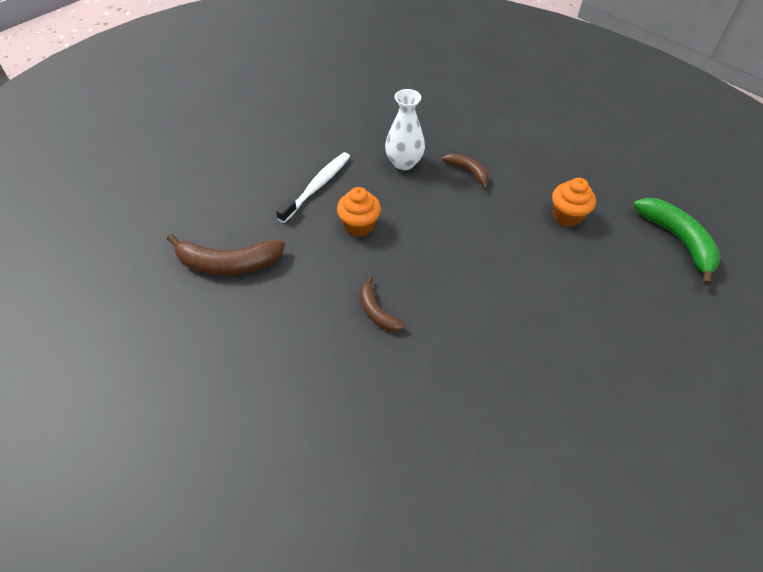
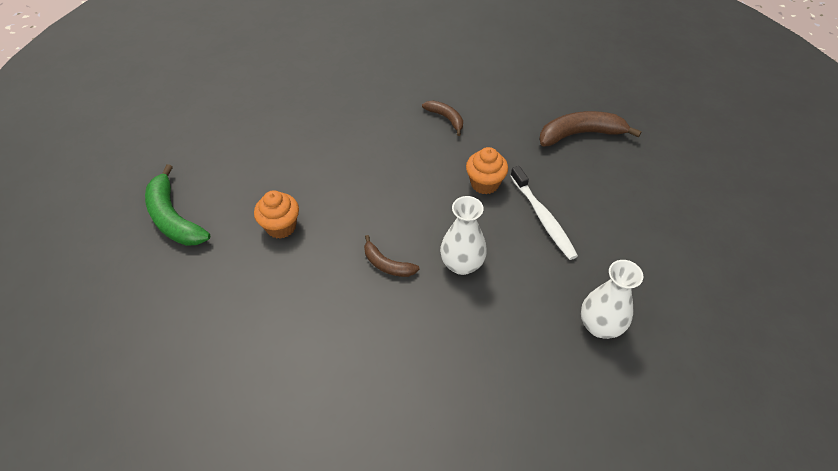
camera: 170 degrees right, 0 degrees up
(314, 112) = (600, 326): none -> white vase
(317, 186) = (543, 218): white toothbrush -> white toothbrush turned 45 degrees counterclockwise

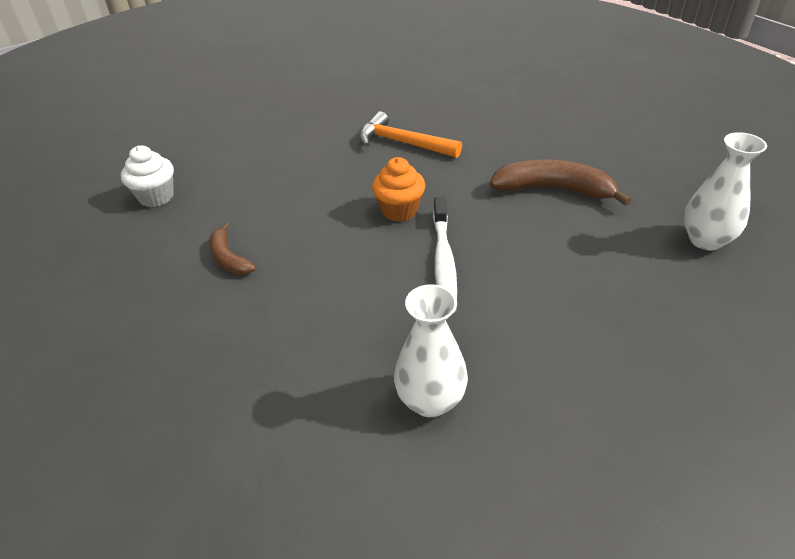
camera: 25 degrees right, 10 degrees down
(174, 218) = (71, 166): green banana -> none
(281, 226) = (156, 197): orange cupcake -> white cupcake
(446, 118) = (403, 143): brown banana -> orange hammer
(462, 264) = (310, 281): white vase -> white vase (705, 240)

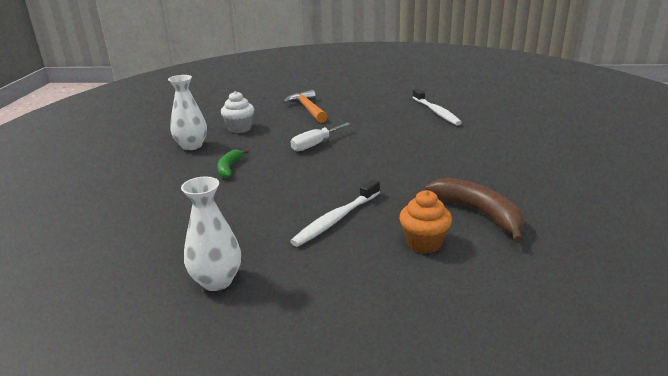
camera: 40 degrees right, 15 degrees down
(229, 258) = (229, 168): brown banana -> green banana
(290, 180) = (315, 145): none -> white screwdriver
(364, 85) = (436, 112): none -> white toothbrush
(399, 210) = (352, 183): orange cupcake -> orange cupcake (424, 243)
(403, 143) = (412, 149): orange hammer -> orange hammer (308, 109)
(705, 240) = (564, 300): white vase -> white vase (192, 146)

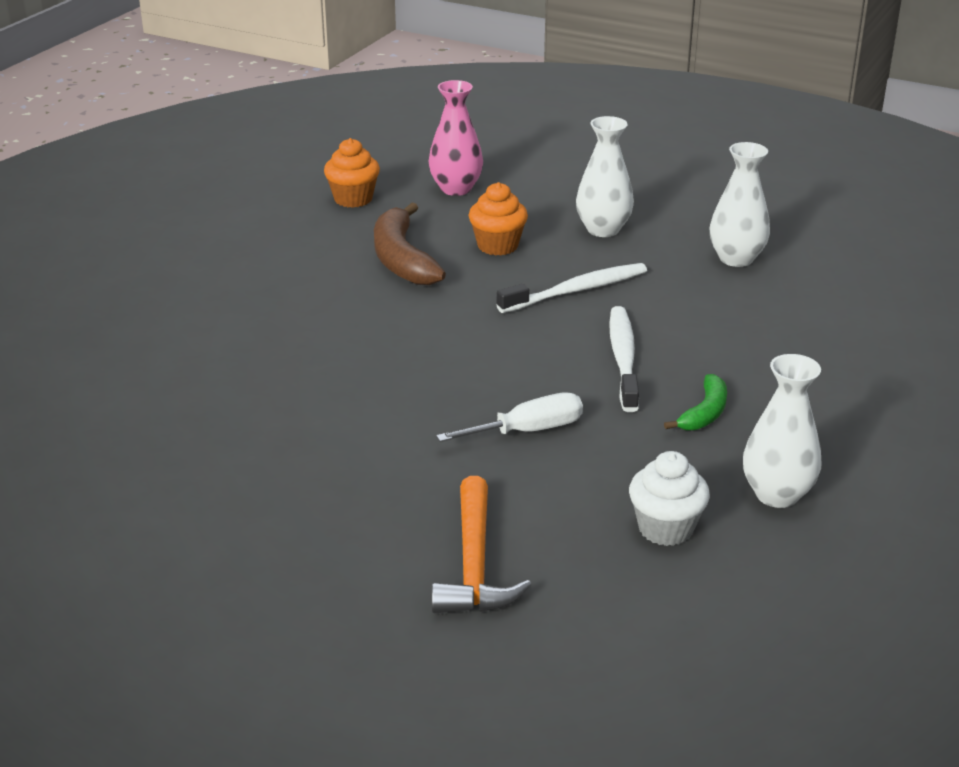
camera: 160 degrees left, 5 degrees up
(349, 285) = (603, 229): none -> white vase
(436, 112) = (209, 463): white toothbrush -> white toothbrush (623, 358)
(529, 302) = (456, 189): none -> pink vase
(597, 261) = (353, 199): none -> orange cupcake

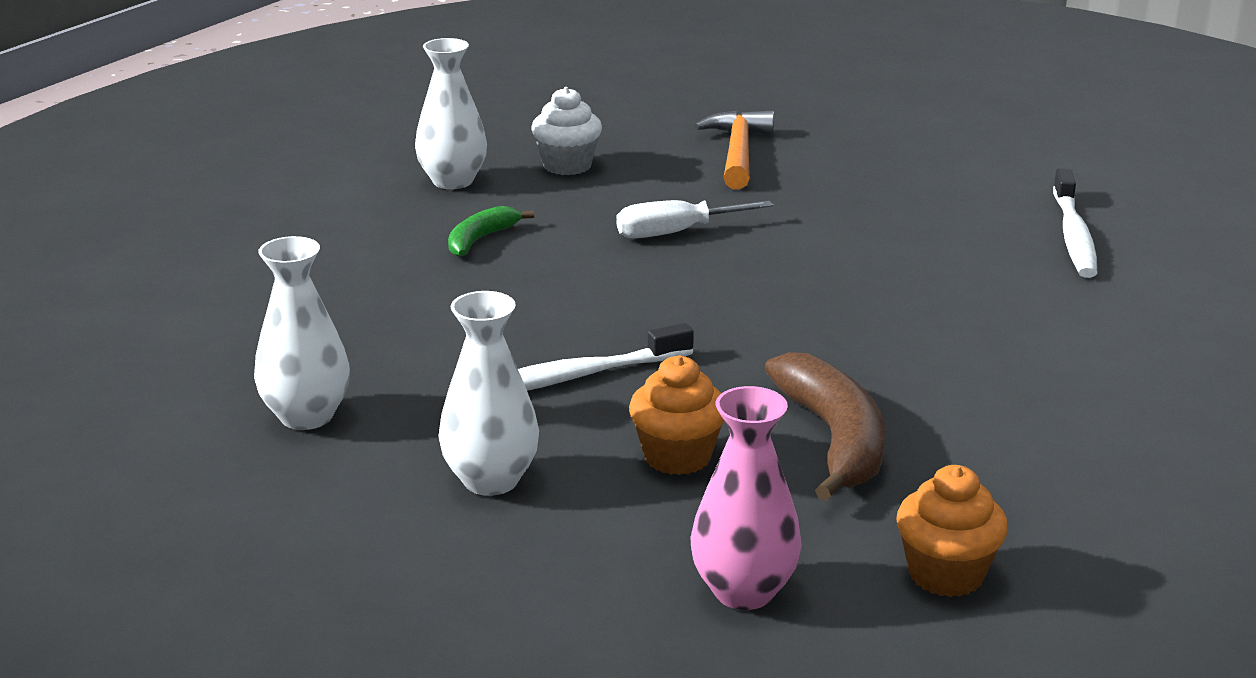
camera: 175 degrees left, 5 degrees down
(623, 358) = (545, 293): white toothbrush -> white toothbrush (1073, 235)

